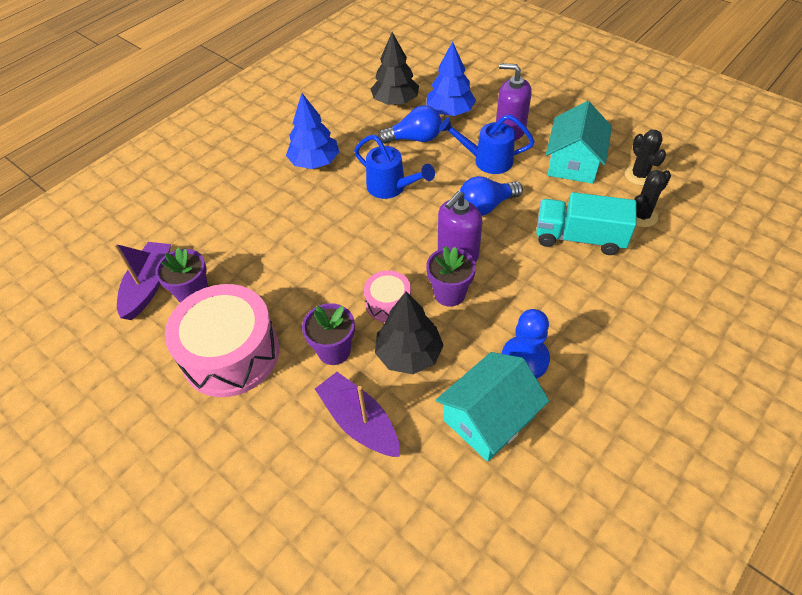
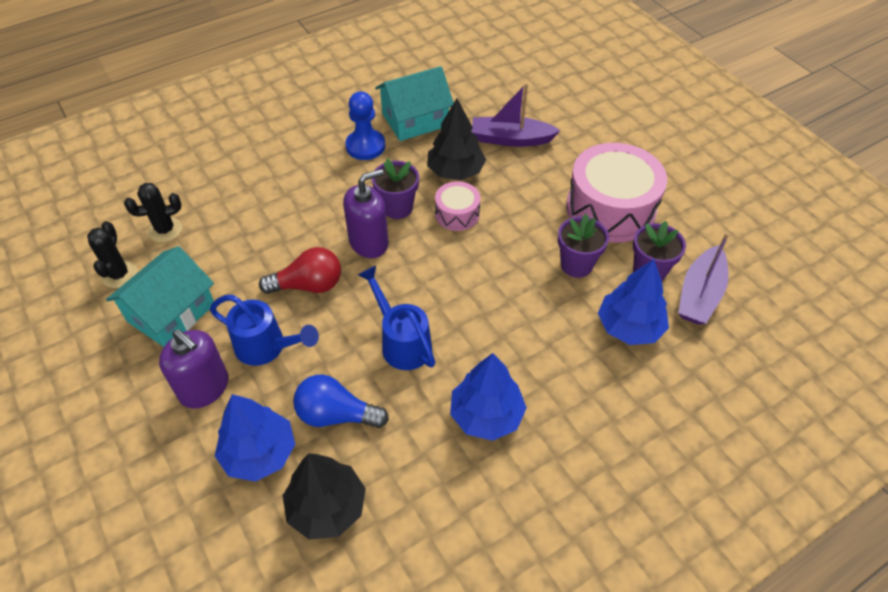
camera: 165 degrees left, 0 degrees up
(213, 243) = (629, 327): none -> blue tree
(334, 350) = (518, 189): purple flower pot -> purple flower pot (576, 265)
(359, 422) = (511, 139): purple boat -> purple boat turned 120 degrees clockwise
(486, 206) = (308, 285): blue light bulb -> red light bulb
(579, 238) = (243, 225): turquoise truck -> none

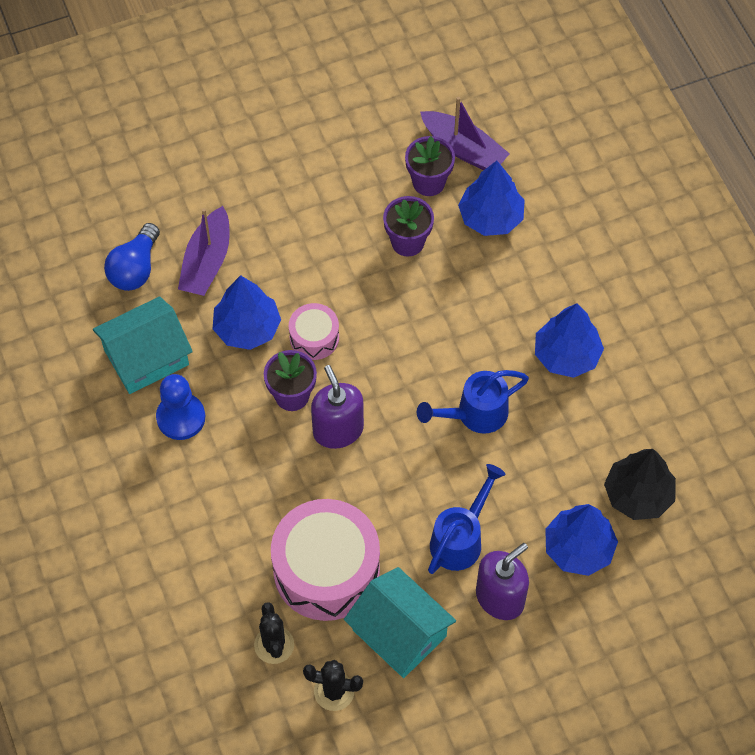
camera: 80 degrees left, 10 degrees up
(308, 285) = (387, 494): red light bulb -> none
(336, 415) = (548, 480): blue light bulb -> blue light bulb (135, 268)
(415, 120) = (146, 357): turquoise house -> turquoise house turned 75 degrees clockwise
(455, 171) = (247, 328): black tree -> blue tree
(610, 209) = (338, 192): pink drum -> pink drum (326, 570)

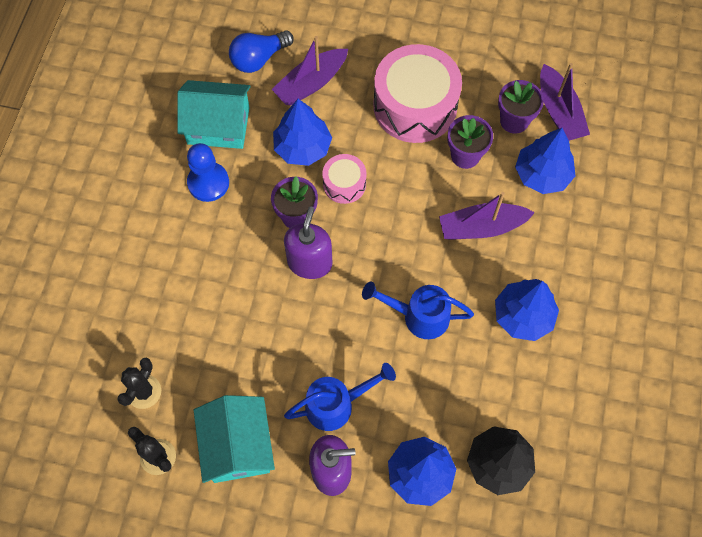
camera: 35 degrees right, 5 degrees up
(326, 570) = (222, 361): pink drum -> pink drum (415, 106)
(471, 299) = (481, 227): none -> purple boat

